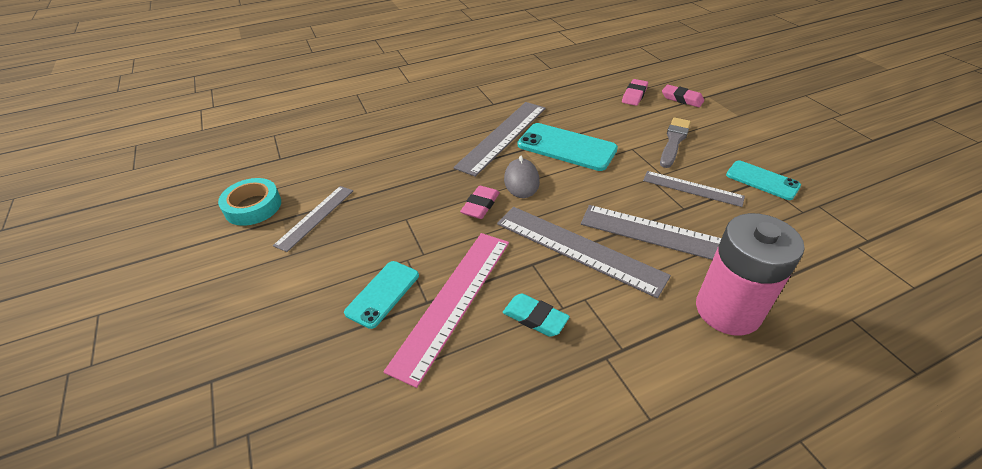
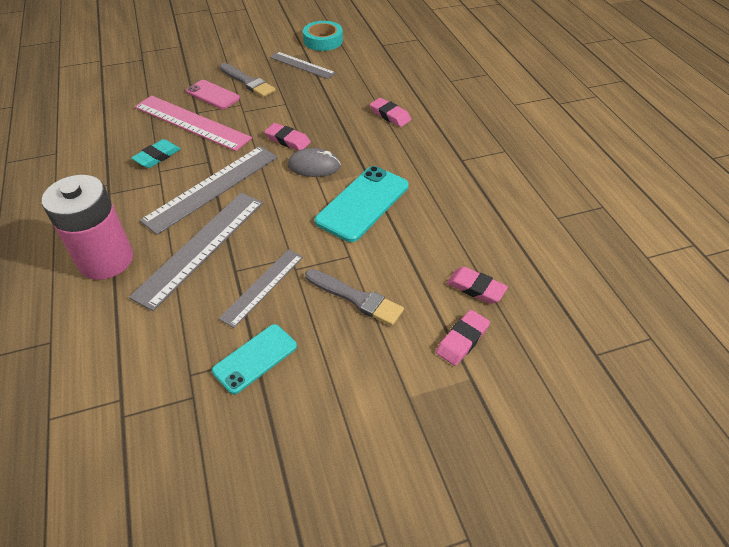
camera: 95 degrees right, 5 degrees up
(351, 262) = (248, 82): none -> grey brush
(382, 294) = (213, 95): turquoise phone -> pink phone
(428, 142) = (390, 115): none -> pink eraser
(502, 136) = (392, 161): grey ruler -> none

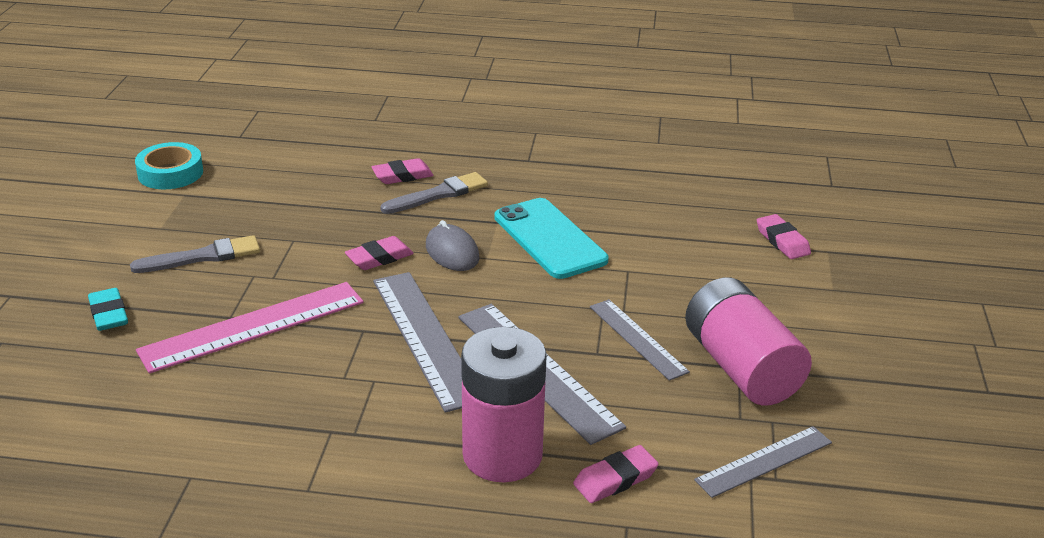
camera: 65 degrees left, 15 degrees down
(157, 156) = (307, 372): turquoise eraser -> turquoise eraser (108, 314)
(213, 95) = (200, 293): pink phone -> none
(255, 358) = (741, 367): turquoise phone -> pink battery
(302, 65) = (214, 204): grey ruler -> grey ruler (764, 461)
(314, 166) = (452, 252): grey mouse -> grey mouse turned 60 degrees counterclockwise
(356, 298) = (693, 283): grey brush -> grey brush (438, 194)
(476, 288) = (722, 213): pink eraser -> pink eraser (615, 479)

